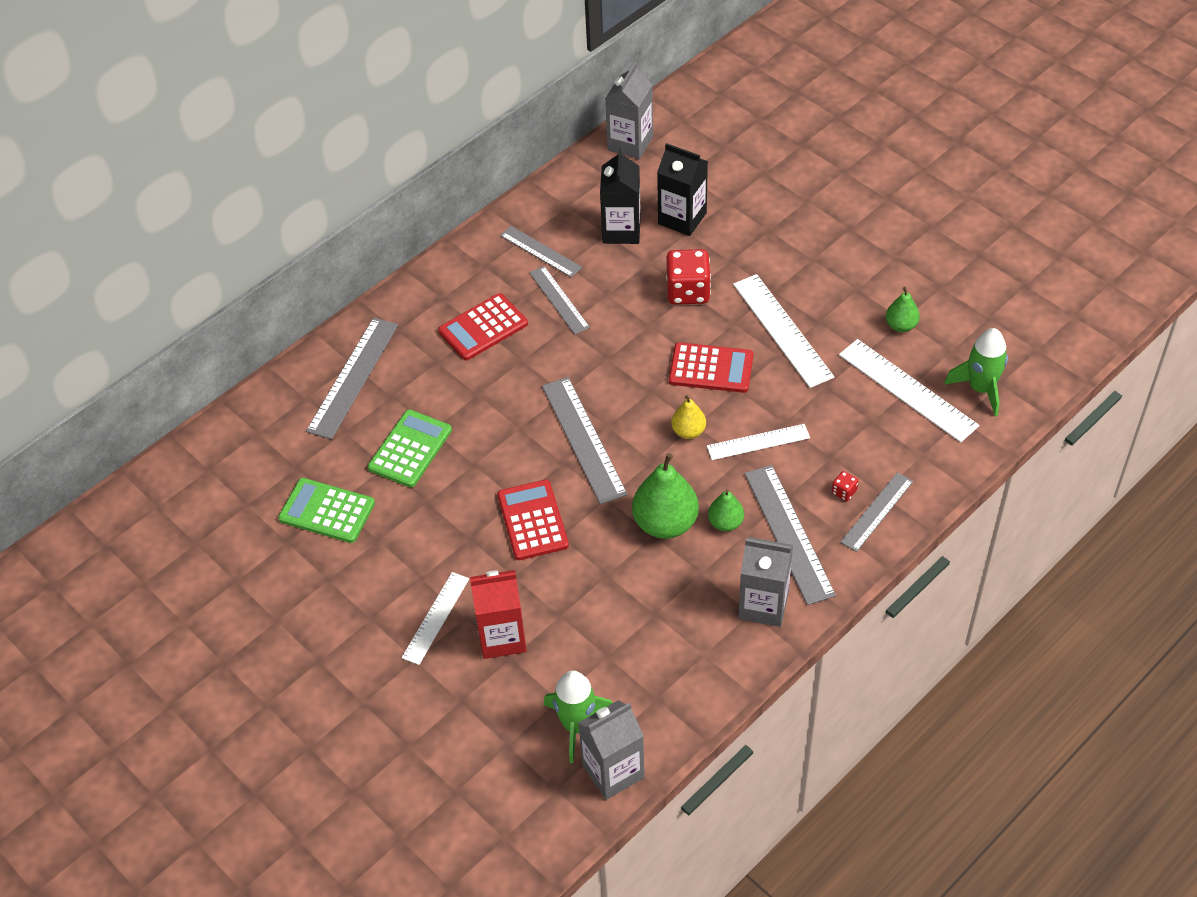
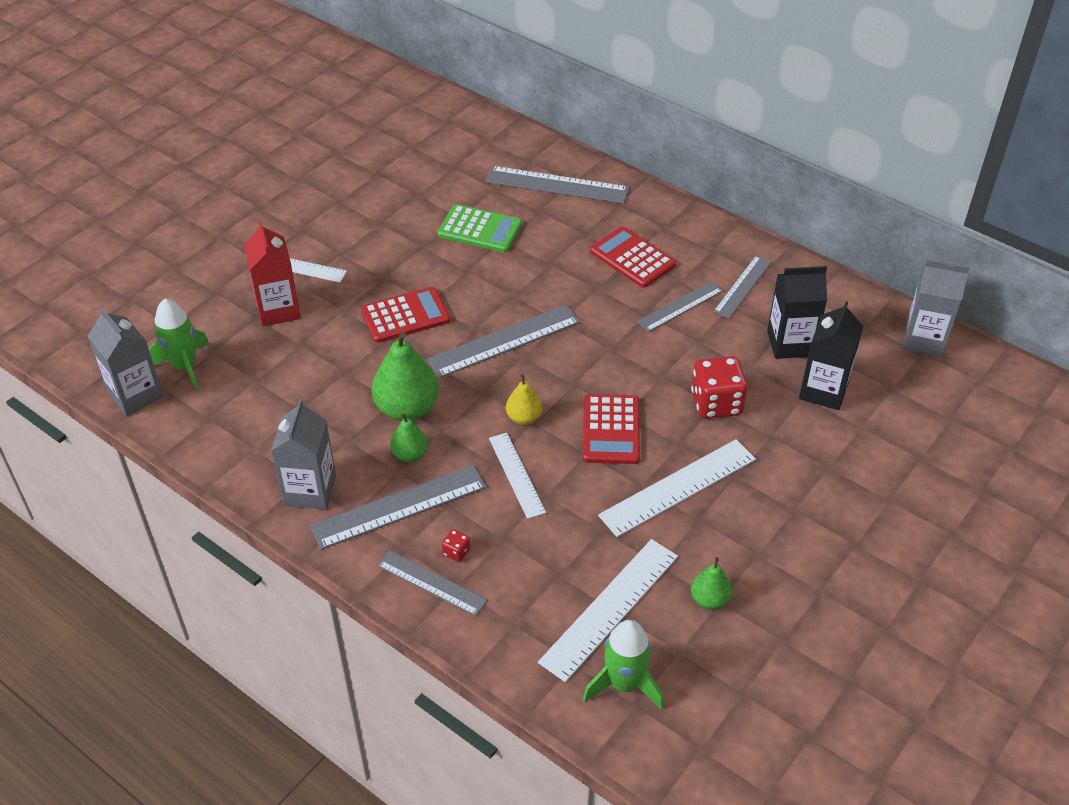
camera: 80 degrees right, 5 degrees down
(327, 511) = (408, 190): green calculator -> none

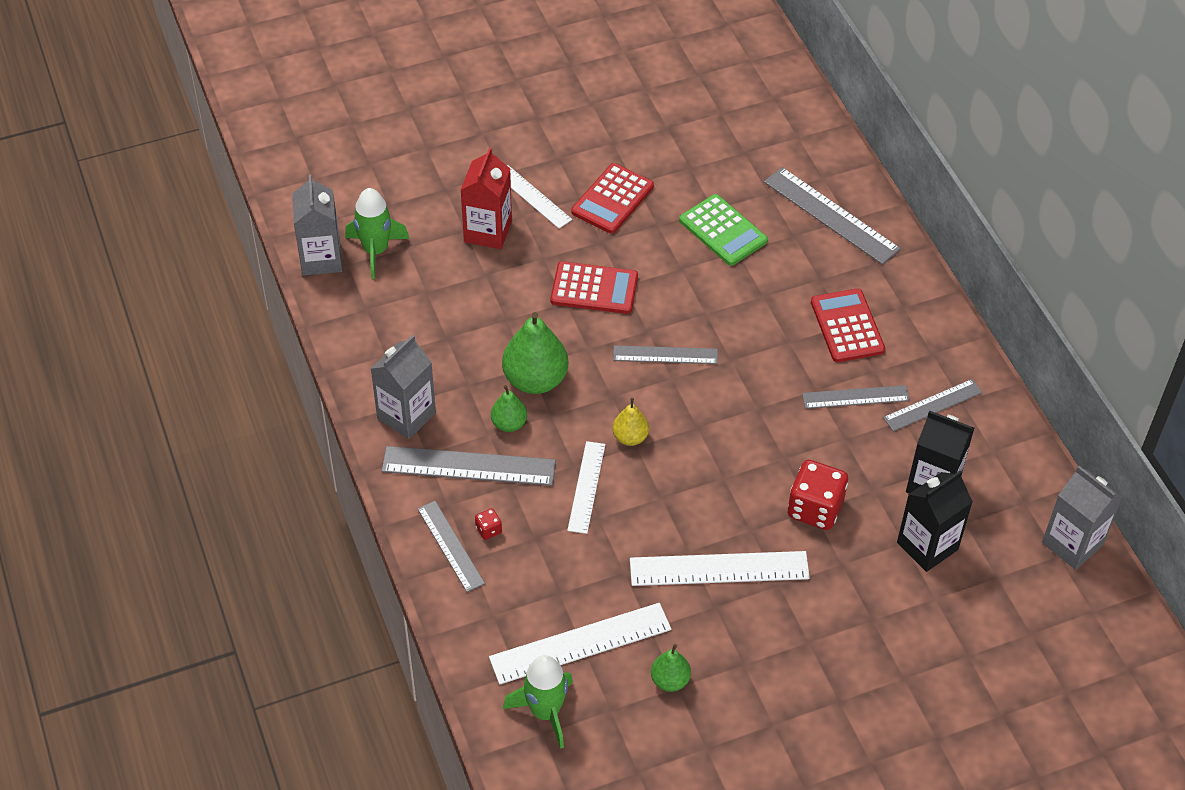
camera: 30 degrees right, 5 degrees up
(504, 341) = (665, 355): grey ruler -> grey ruler, size x0.63
(611, 430) = (699, 486): red calculator -> red calculator (612, 199)

